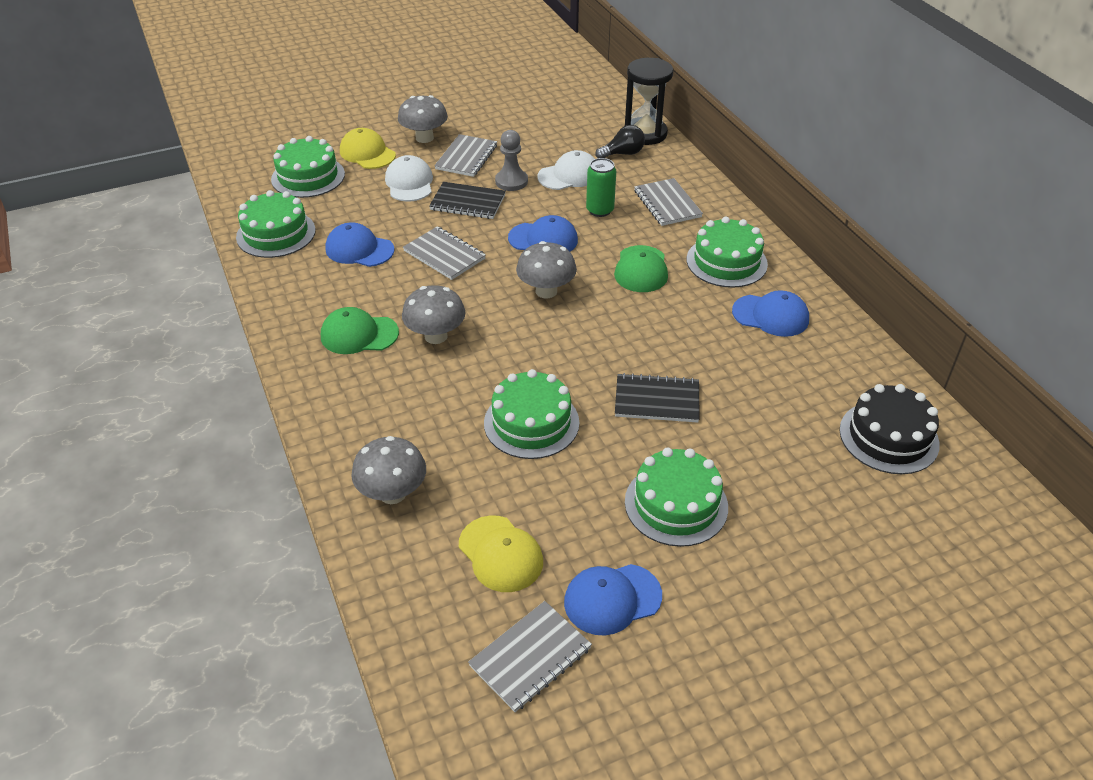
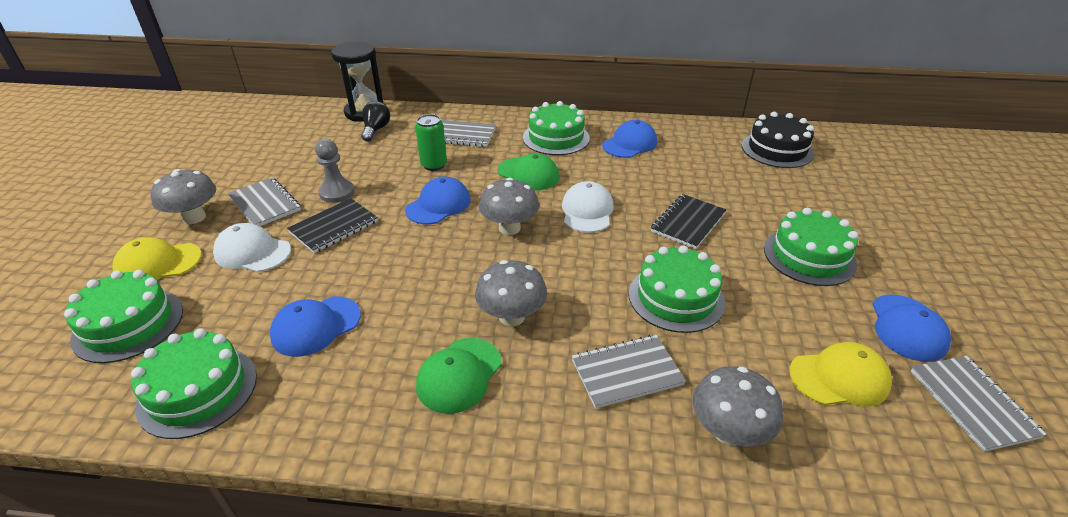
camera: 60 degrees left, 5 degrees down
(444, 255) = (395, 268): grey notebook -> grey notebook (626, 372)
(569, 175) = (369, 162): white cap -> white cap (587, 211)

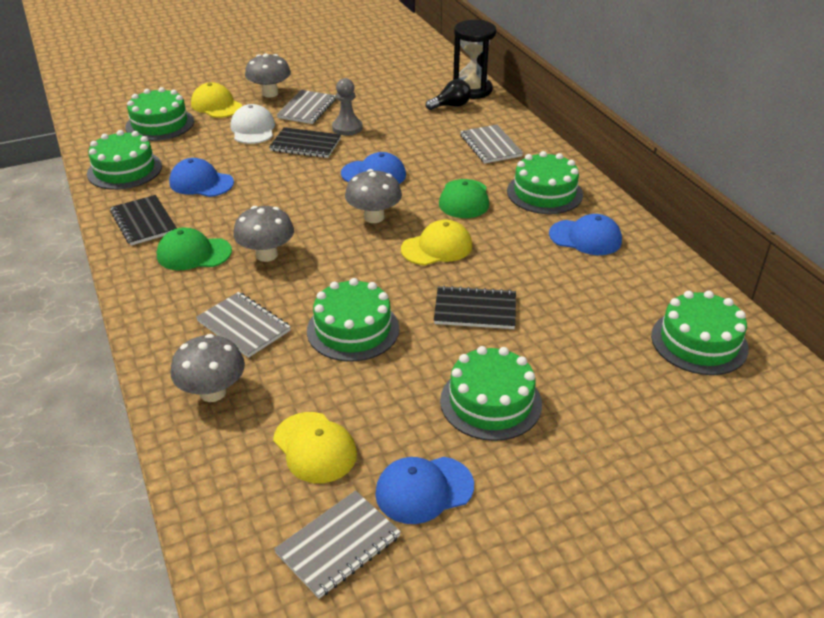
camera: 60 degrees right, 0 degrees up
(347, 404) = (143, 222): none -> black notebook
(434, 165) = (427, 151): green can -> none
(587, 211) = (437, 247): white cap -> yellow cap
(777, 149) = (699, 342): black cake -> green cake

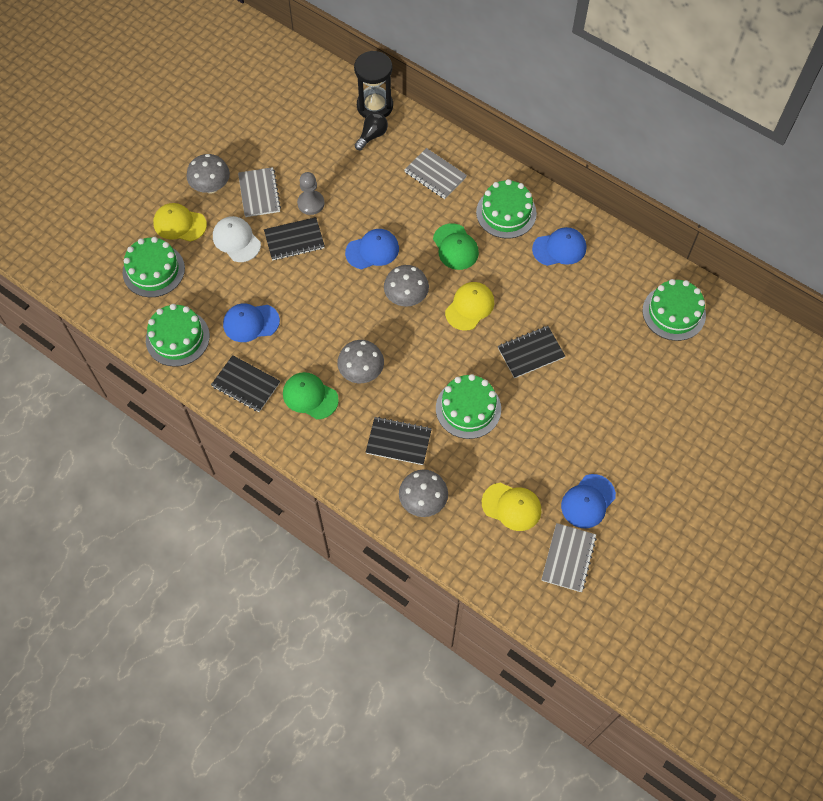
camera: 30 degrees left, 25 degrees up
(193, 253) = (310, 396): green cap -> green cap turned 60 degrees clockwise
(244, 326) = (398, 441): grey notebook -> black notebook
(490, 402) = (585, 422): green cake -> none

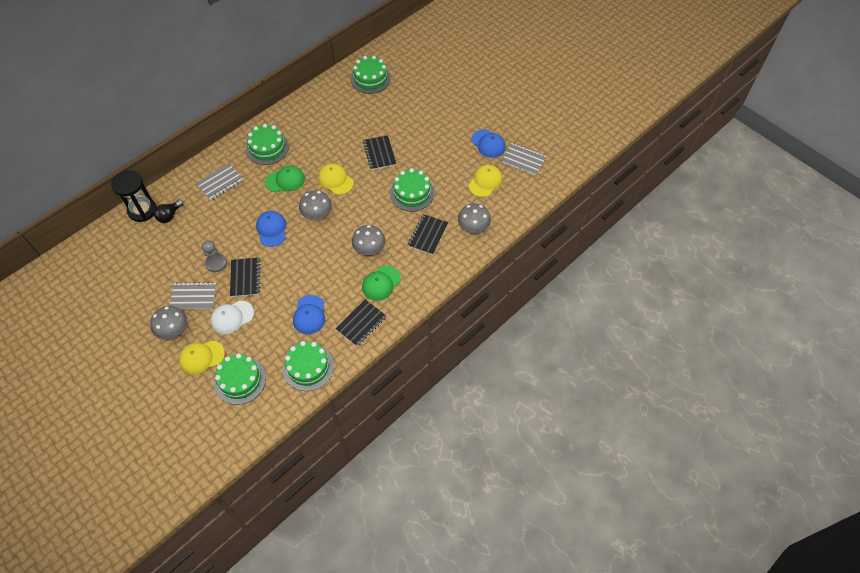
camera: 80 degrees left, 5 degrees down
(179, 224) = (201, 357): yellow cap -> yellow cap turned 45 degrees clockwise
(372, 136) = (169, 216): black light bulb -> black light bulb turned 105 degrees counterclockwise
(559, 248) = (305, 125): blue cap -> none

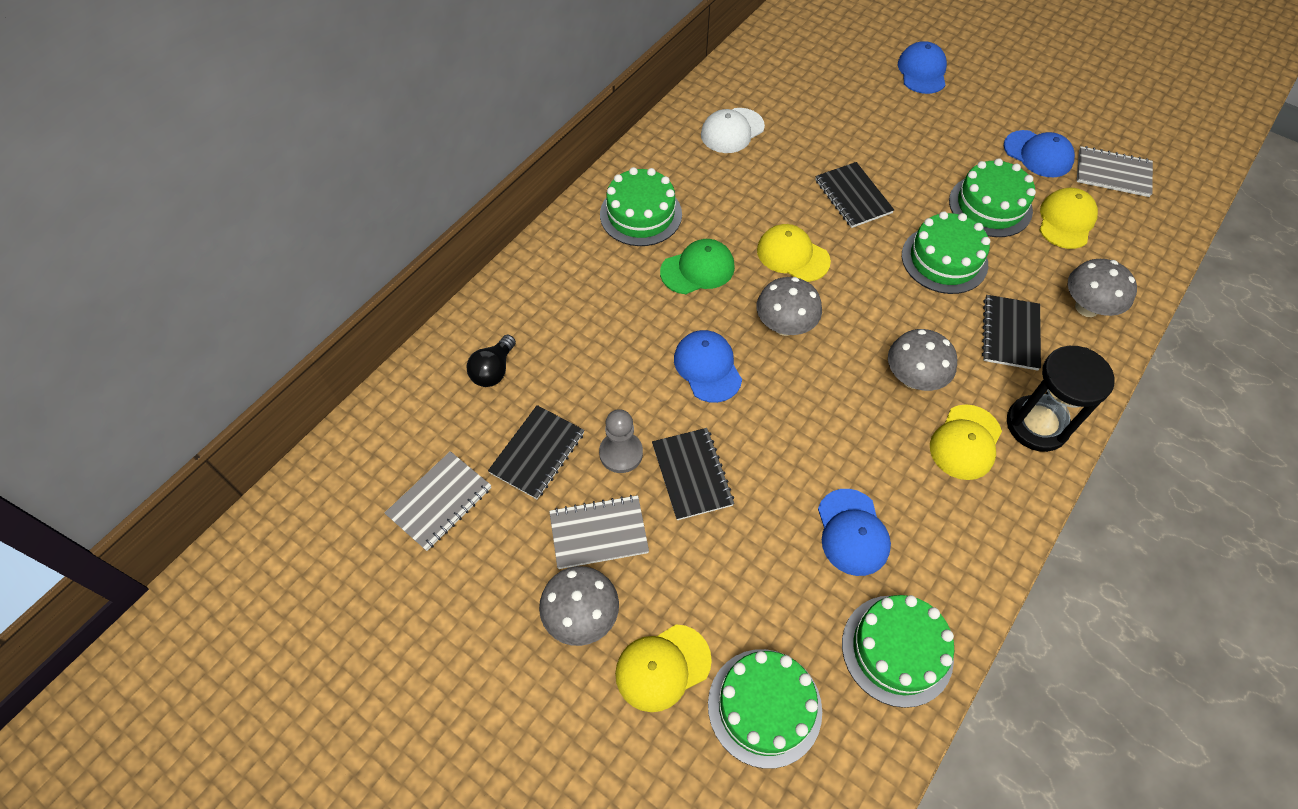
camera: 10 degrees left, 0 degrees up
(142, 210) = (434, 367): black hourglass -> black hourglass (1037, 425)
(220, 182) = (573, 291): grey notebook -> grey notebook (440, 502)
(232, 317) = (695, 565): white cap -> white cap (732, 131)
(361, 323) = (964, 533): black notebook -> black notebook (537, 453)
(370, 78) = (780, 71): green cake -> green cake (990, 206)
(381, 283) = (965, 442): green cap -> yellow cap
(447, 88) = (922, 71): none -> blue cap

